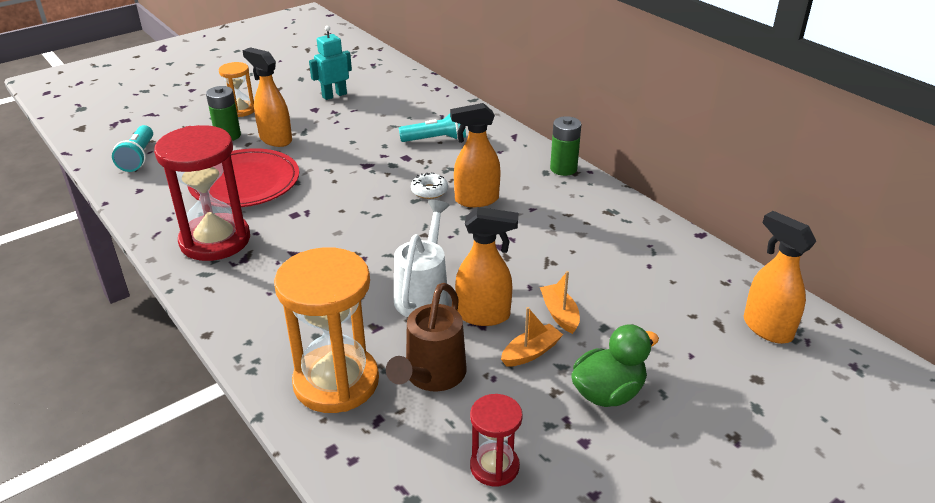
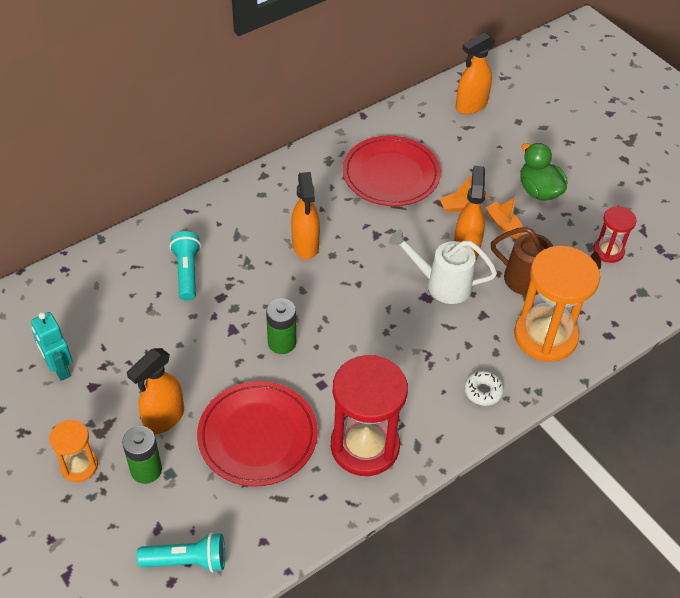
camera: 90 degrees left, 15 degrees up
(429, 191) = (287, 279): white donut -> white donut (483, 391)
(563, 169) = (257, 181): green battery -> green battery (282, 343)
(601, 256) = (391, 174): none -> red plate

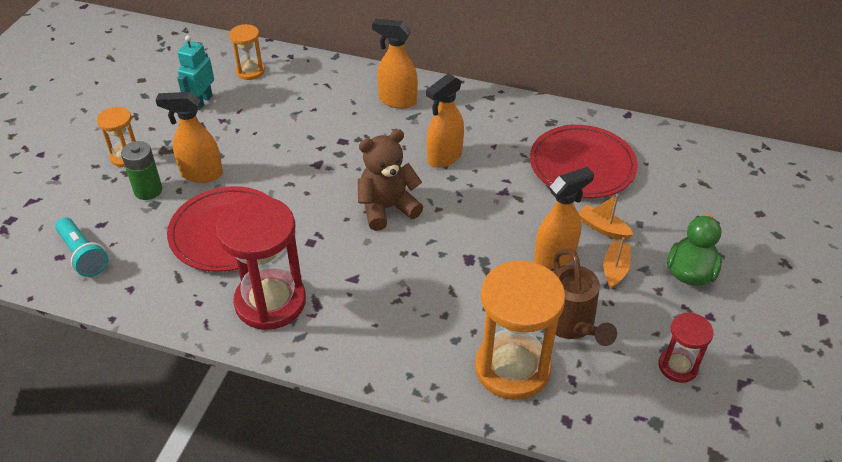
camera: 55 degrees right, 5 degrees down
(54, 309) = (250, 71): none -> orange hourglass
(187, 272) = (348, 111): turquoise flashlight -> none
(282, 343) = (330, 197): green battery -> none
(329, 314) = (387, 208): none -> brown teddy bear
(442, 284) = (495, 262): white watering can -> none
(470, 106) = (732, 172): orange spray bottle -> orange spray bottle (397, 101)
(483, 391) = (400, 353): white donut -> none

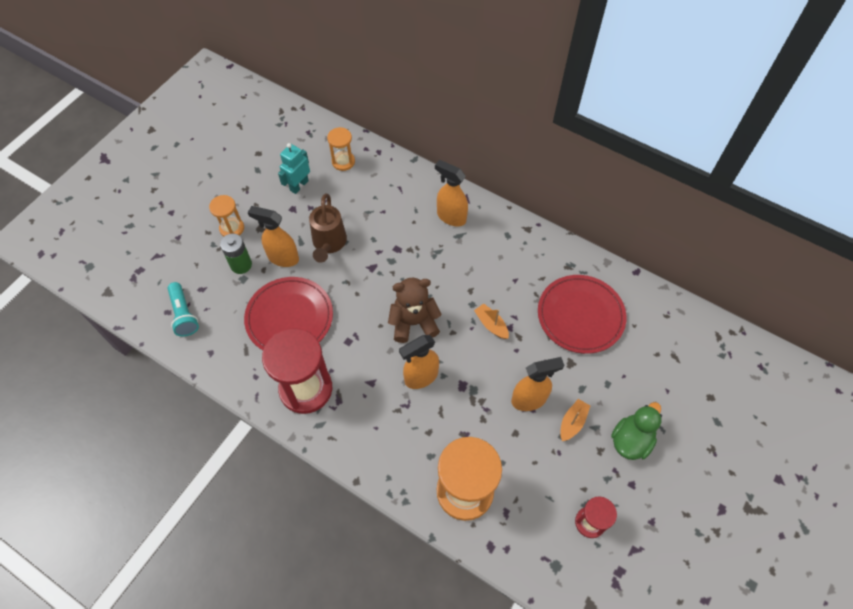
camera: 15 degrees right, 15 degrees up
(444, 157) = (472, 283): orange spray bottle -> orange spray bottle (420, 377)
(571, 325) = (521, 465): brown watering can -> brown watering can (329, 243)
(603, 228) = (576, 381): orange boat -> orange boat (491, 324)

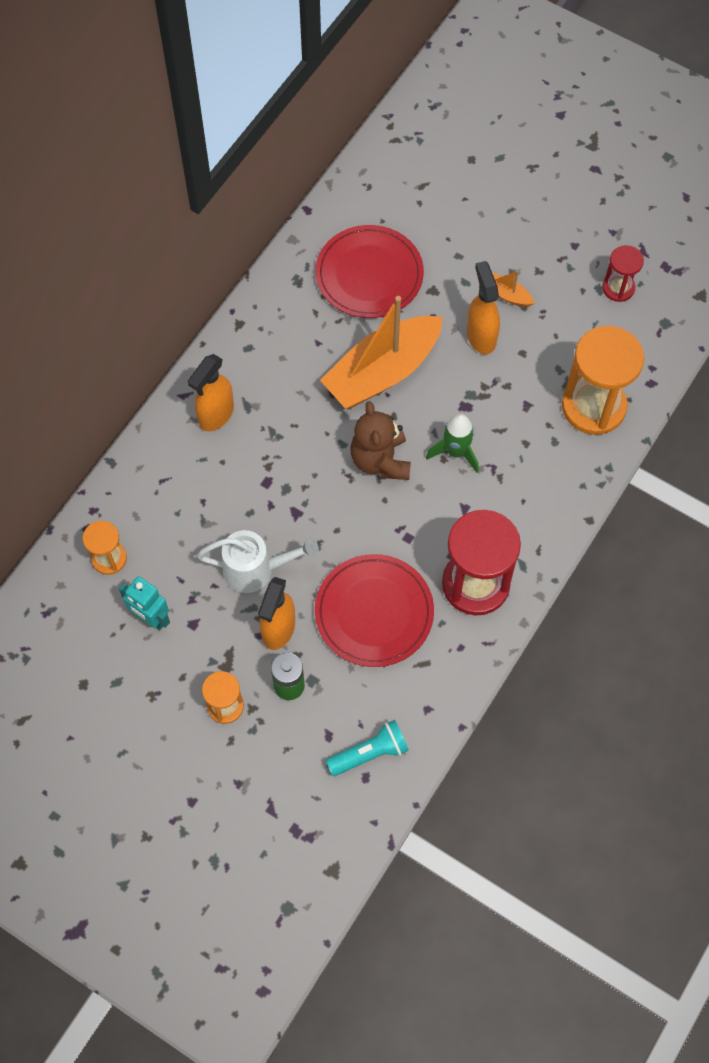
camera: 90 degrees left, 5 degrees up
(329, 243) = (256, 570): brown watering can -> white watering can
(420, 377) = (455, 452): orange spray bottle -> green rocket
(491, 324) = (382, 372): orange boat -> orange boat, size x2.49
(631, 440) = (525, 240): green duck -> none

